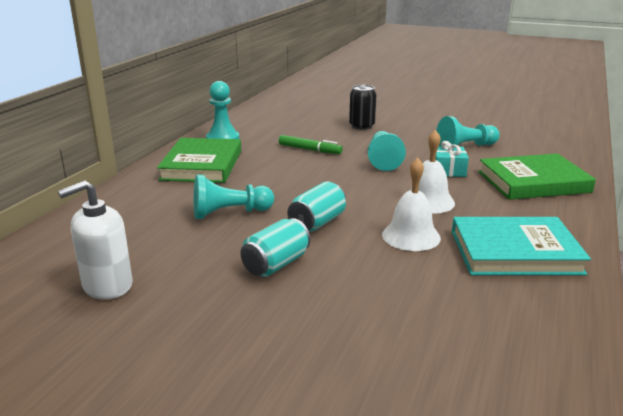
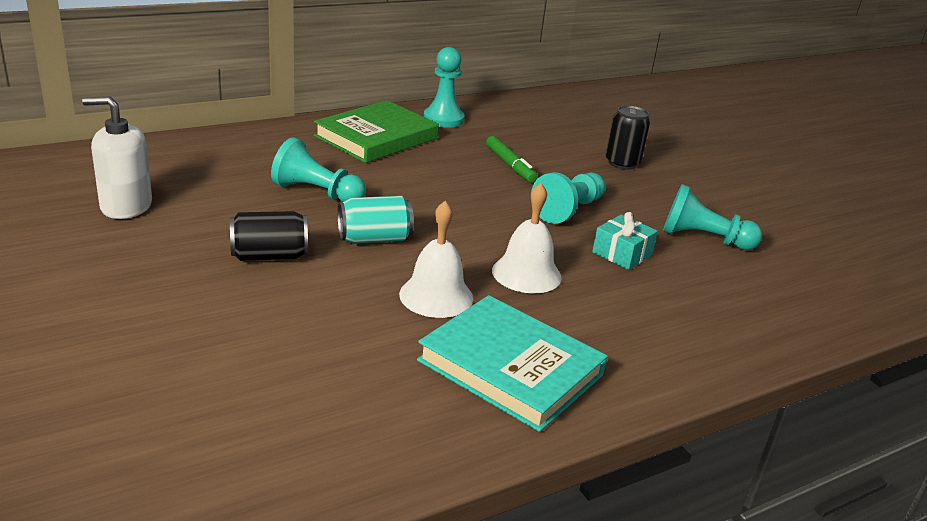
camera: 35 degrees right, 5 degrees up
(276, 264) = (269, 256): turquoise can -> black can
(533, 182) = (703, 315): green book -> none

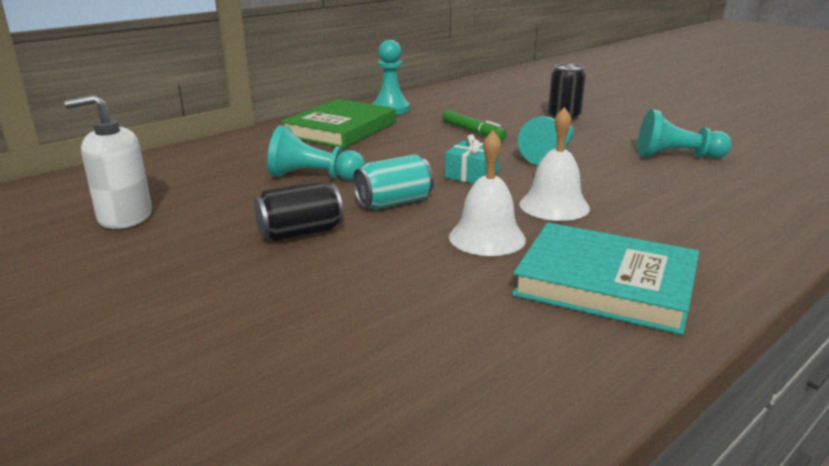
camera: 10 degrees left, 5 degrees down
(622, 254) = (622, 177): turquoise gift -> turquoise gift (472, 175)

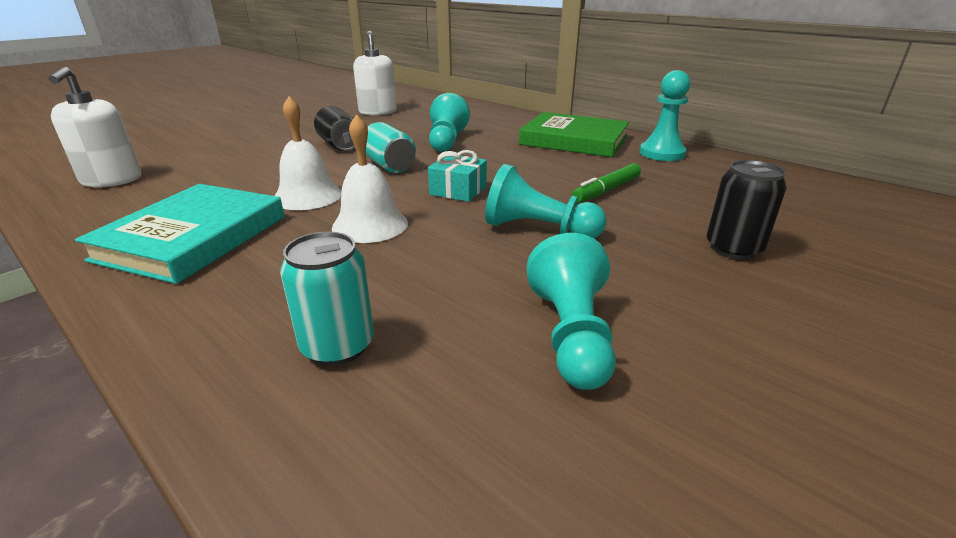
camera: 85 degrees right, 5 degrees up
(417, 407) = (111, 180): none -> white soap dispenser
(728, 207) = (338, 346): none -> turquoise can

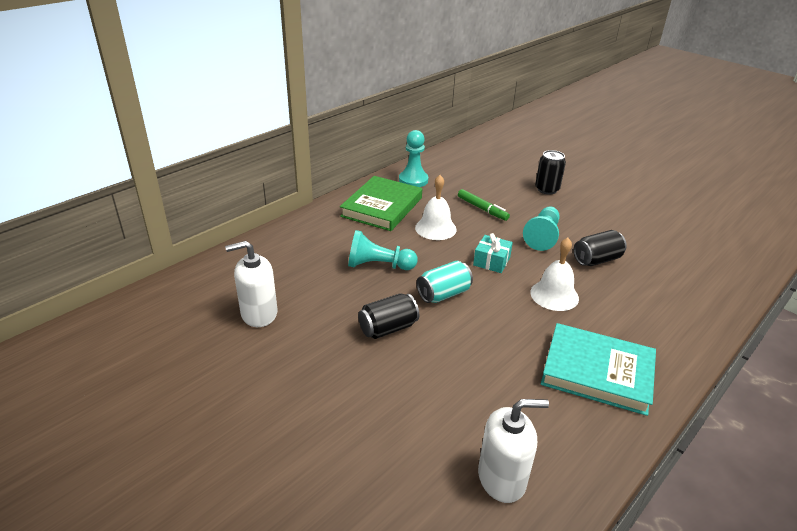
camera: 90 degrees left, 5 degrees up
(307, 196) = (514, 329): white bell -> white bell (435, 228)
(338, 346) = (670, 294): turquoise can -> none
(469, 273) = (596, 260): none -> black can
(571, 335) = (633, 237): turquoise pawn -> none

